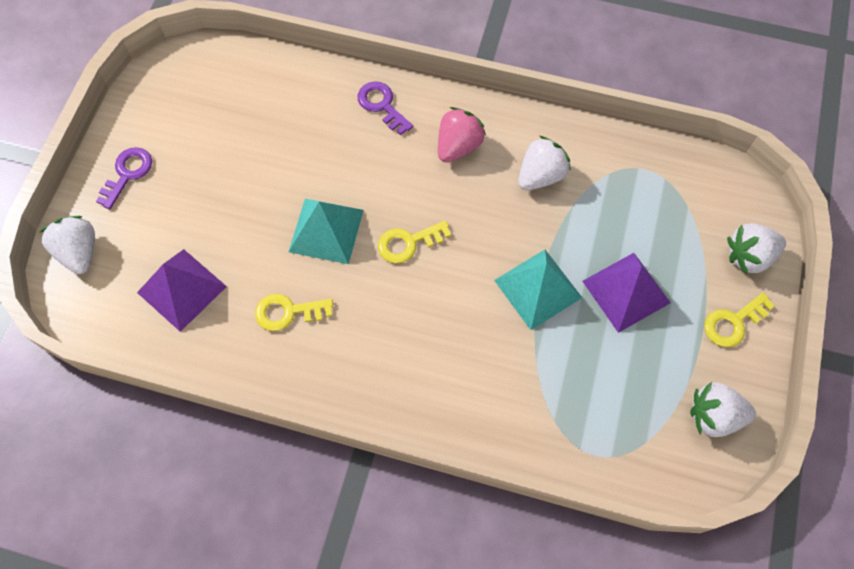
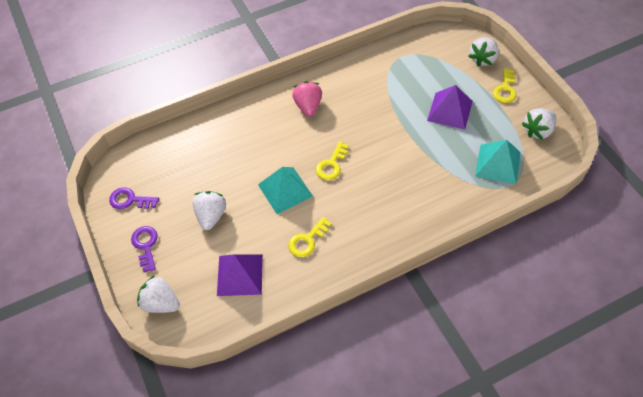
camera: 40 degrees left, 10 degrees down
(382, 105) = (250, 115): purple key -> purple key (130, 200)
(537, 289) = (411, 138): turquoise pyramid -> turquoise pyramid (497, 164)
(540, 176) = (360, 91): white strawberry -> white strawberry (211, 216)

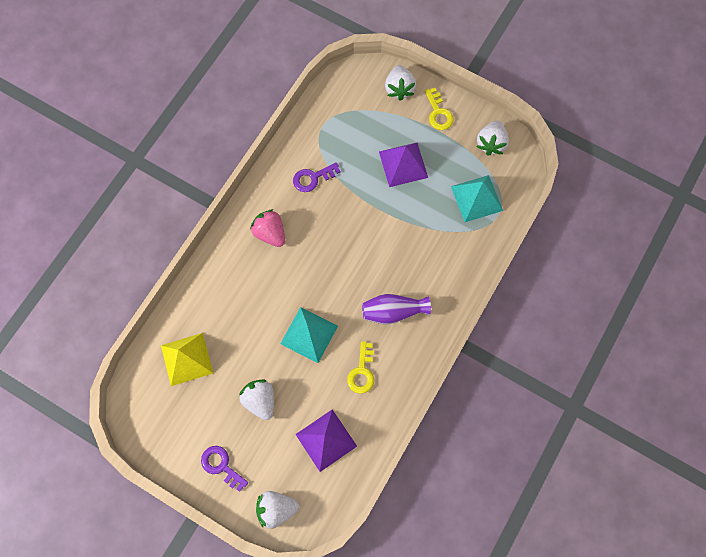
camera: 35 degrees left, 15 degrees up
(130, 200) = (171, 431): purple key -> purple key (312, 178)
(181, 157) = (187, 359): none -> yellow pyramid
(331, 165) = (333, 284): yellow key -> none
(366, 210) = (393, 312): none -> purple vase

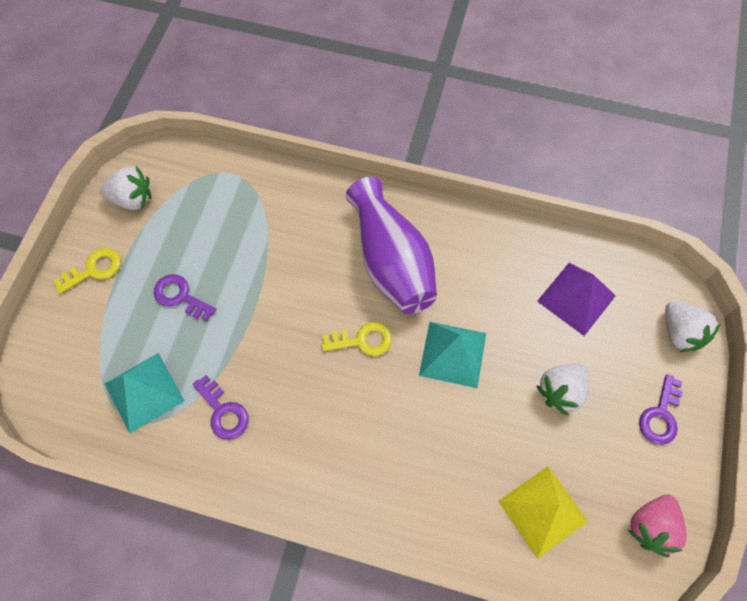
camera: 105 degrees left, 5 degrees down
(270, 233) = (323, 448): pink strawberry -> pink strawberry (650, 526)
(362, 372) = (479, 278): yellow key -> yellow key (363, 340)
(393, 312) = (391, 261): purple vase -> purple vase, size x1.65
(399, 89) = (59, 328): white strawberry -> none
(403, 164) = (180, 296): purple pyramid -> purple key
(476, 198) = (214, 200): turquoise pyramid -> turquoise pyramid (144, 392)

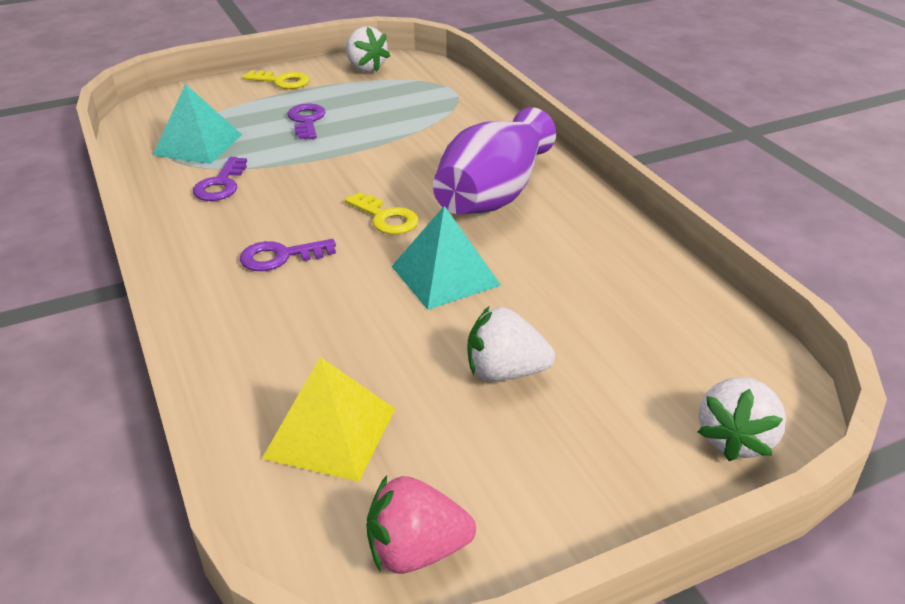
camera: 50 degrees right, 30 degrees down
(576, 298) = (641, 327): purple pyramid -> none
(660, 415) = (591, 479): purple key -> purple key (280, 257)

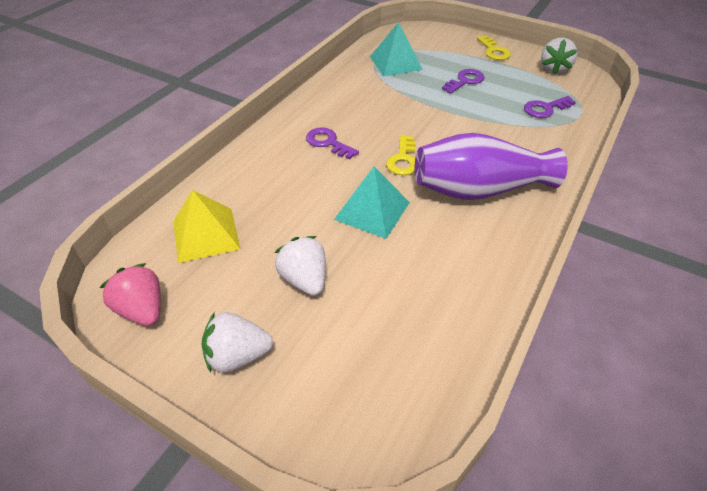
camera: 55 degrees right, 10 degrees up
(221, 184) = (369, 89): purple key -> purple key (545, 109)
(736, 439) = (327, 428): white strawberry -> white strawberry (238, 356)

